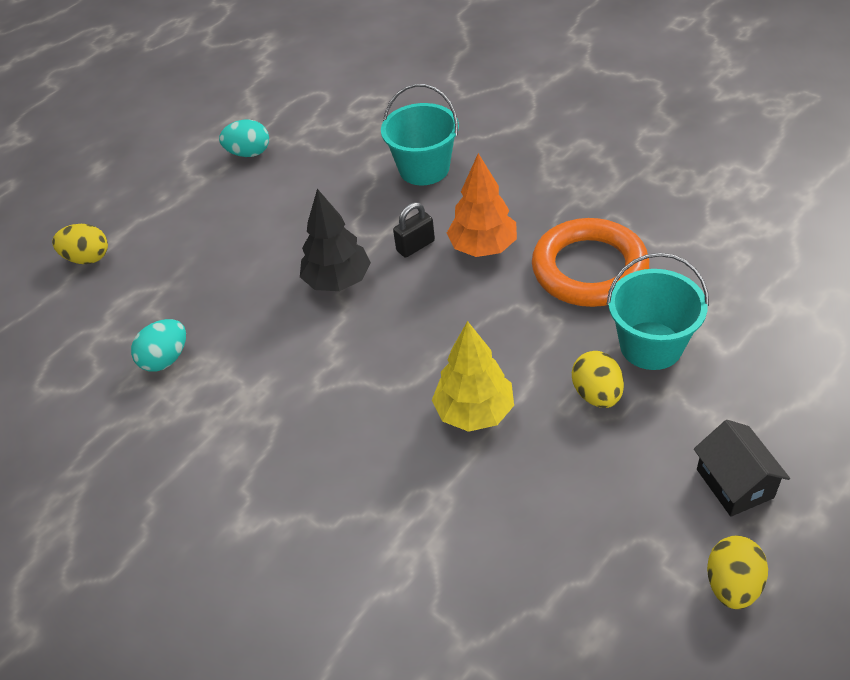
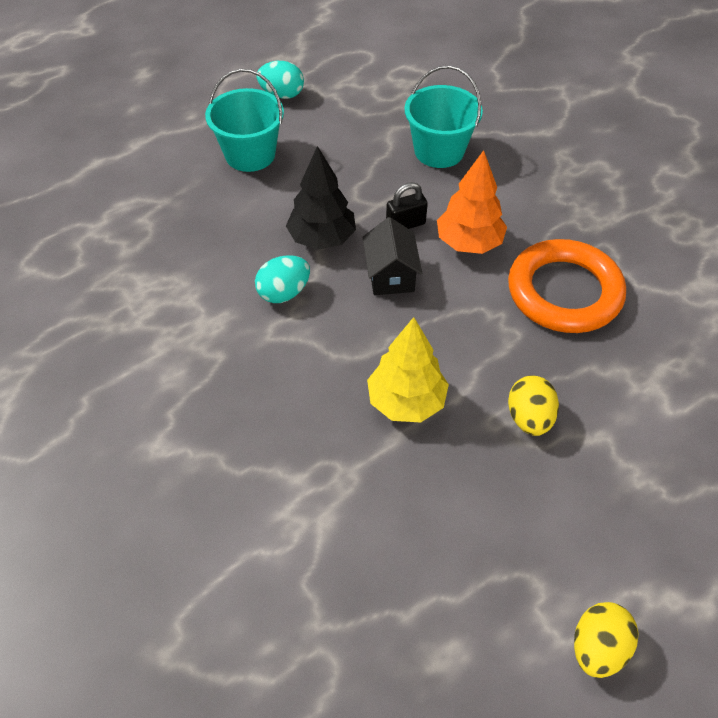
camera: 10 degrees right, 5 degrees up
(88, 258) = (106, 156): yellow egg -> none
(165, 359) = (142, 270): turquoise egg -> turquoise egg (284, 293)
(651, 346) = (599, 385): turquoise bucket -> turquoise bucket (250, 154)
(734, 483) = (635, 547): black house -> black house (390, 275)

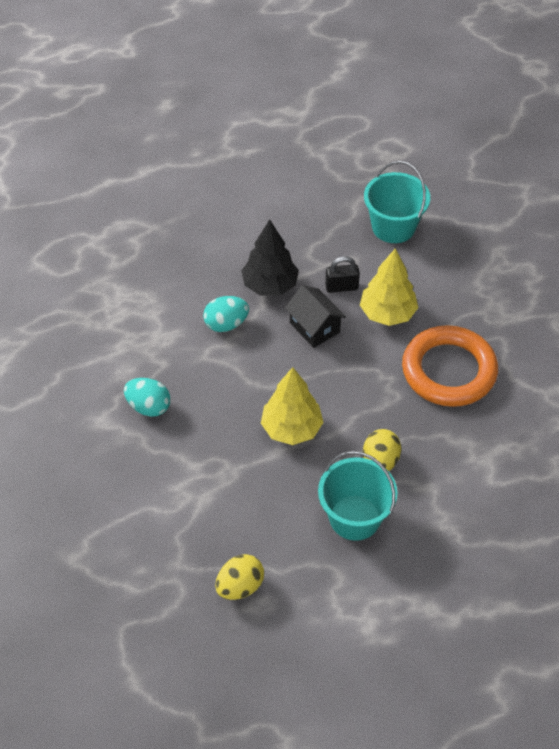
camera: 15 degrees right, 0 degrees up
(250, 154) = (234, 199): turquoise bucket -> turquoise bucket (354, 517)
(282, 94) = (277, 147): turquoise egg -> turquoise egg (148, 407)
(390, 275) = (314, 327): black house -> black house turned 45 degrees counterclockwise
(469, 243) = (387, 314): orange tree -> yellow tree
(597, 648) = (364, 625): yellow egg -> yellow egg (240, 586)

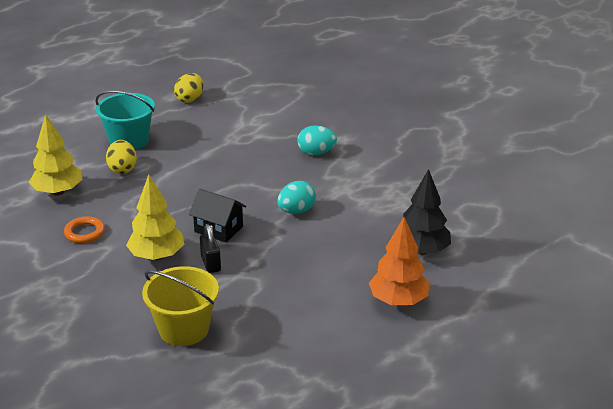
camera: 155 degrees right, 20 degrees down
(206, 194) = (398, 301): none -> orange tree
(270, 285) = (278, 246): black tree -> black tree (422, 250)
(291, 429) = (200, 168): yellow tree -> yellow tree (58, 192)
(341, 287) = (210, 263): black padlock -> black padlock turned 75 degrees counterclockwise
(393, 227) = (184, 329): turquoise bucket -> yellow bucket
(449, 371) = (84, 232): orange ring -> orange ring, size x0.46

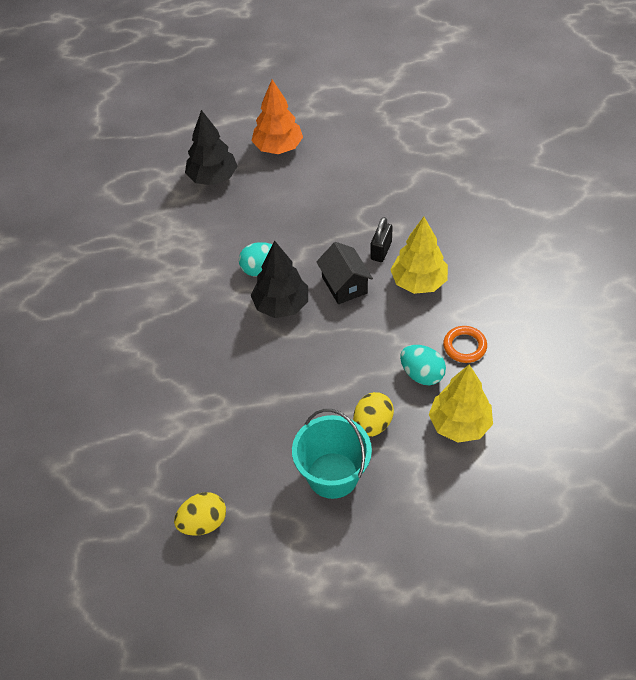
camera: 140 degrees left, 20 degrees up
(184, 329) = (446, 201): yellow bucket -> none
(255, 198) = (281, 305): none -> black tree
(316, 153) = (167, 336): turquoise egg -> turquoise egg (422, 374)

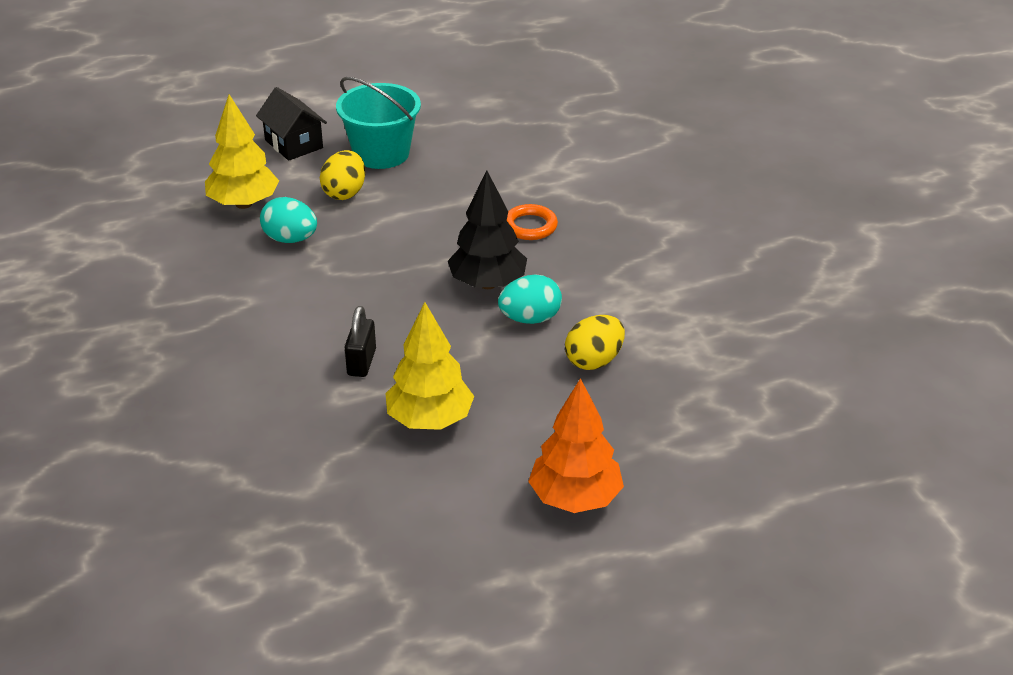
camera: 165 degrees right, 15 degrees down
(203, 523) = (504, 111): yellow egg -> yellow egg (594, 361)
(212, 178) = (665, 433): black tree -> none
(344, 285) = (407, 315): black house -> black house (294, 144)
(418, 282) = (301, 330): yellow tree -> yellow tree (430, 420)
(464, 346) = (236, 271): orange ring -> orange ring (530, 226)

